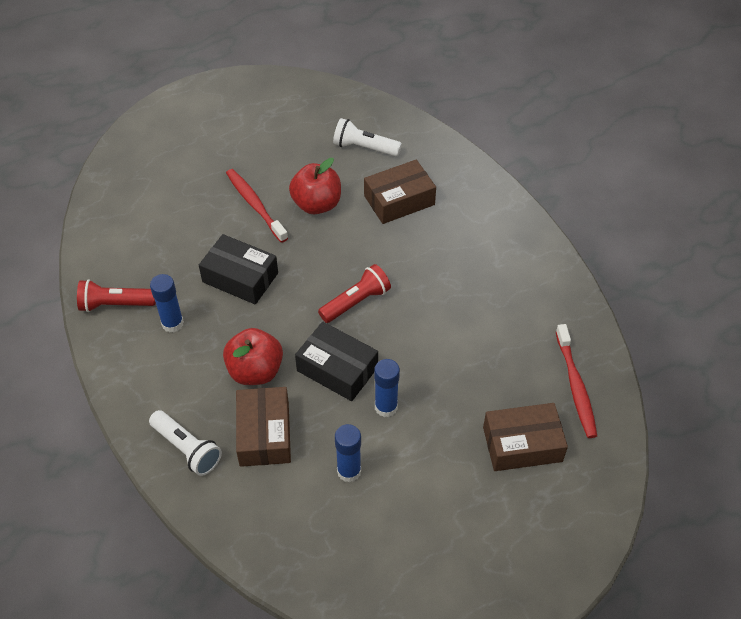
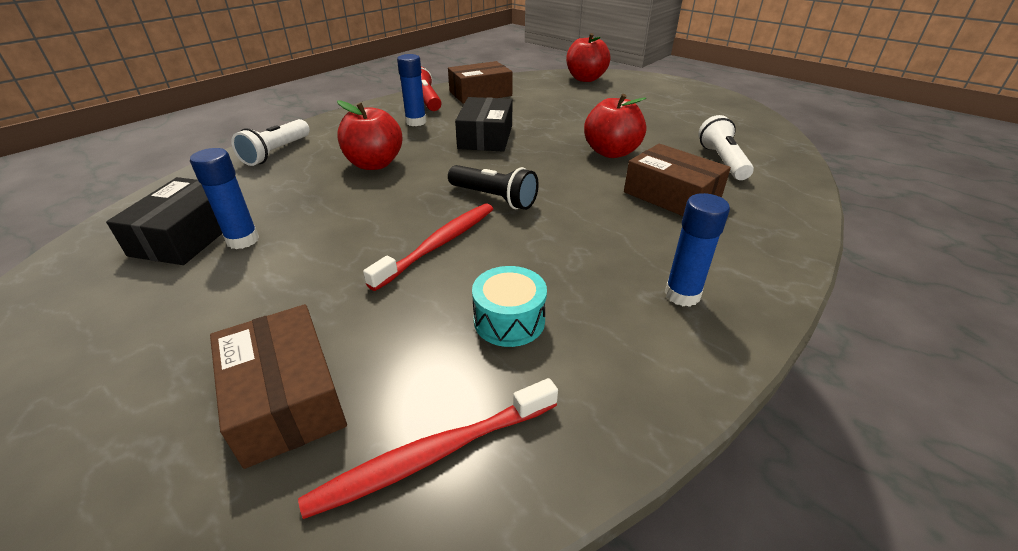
camera: 70 degrees right, 15 degrees down
(135, 153) = (585, 79): none -> red apple
(255, 205) = (579, 127): red toothbrush -> red toothbrush (438, 245)
(264, 434) = (295, 183): brown box -> brown box (480, 93)
(337, 369) = (391, 205): black box -> black box (188, 235)
(356, 302) = (494, 198): red flashlight -> black flashlight
(386, 407) = (342, 247): blue glue stick -> blue glue stick (682, 295)
(496, 332) = (509, 320): none -> turquoise drum

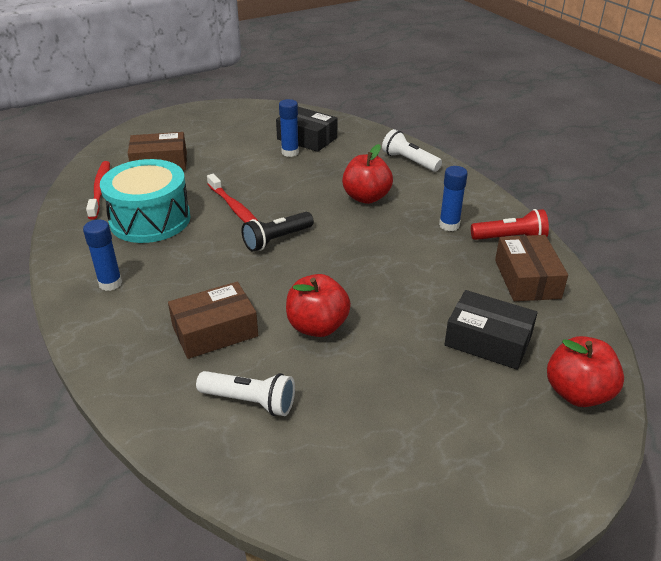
camera: 110 degrees right, 0 degrees up
(485, 137) = (394, 258): black box -> black box (488, 340)
(509, 320) = (150, 219): turquoise drum -> turquoise drum, size x2.04

